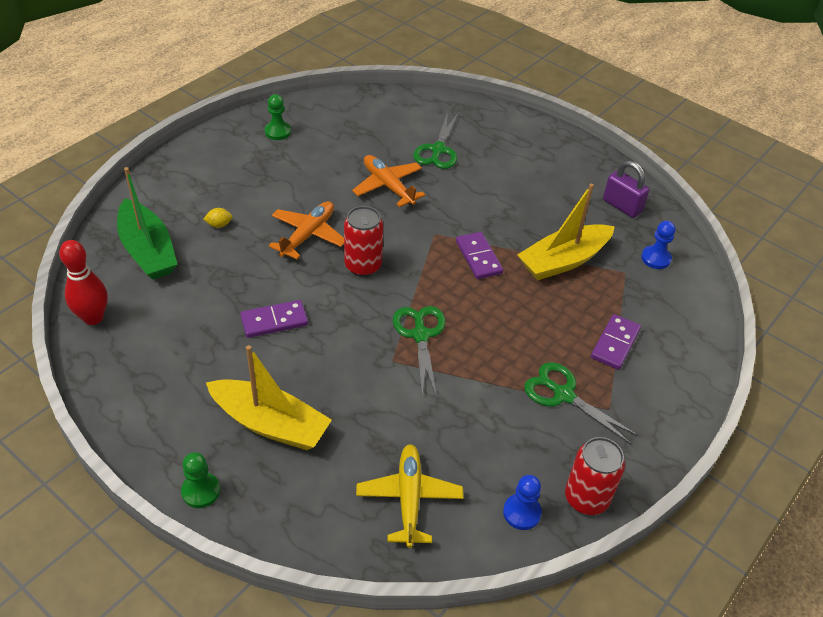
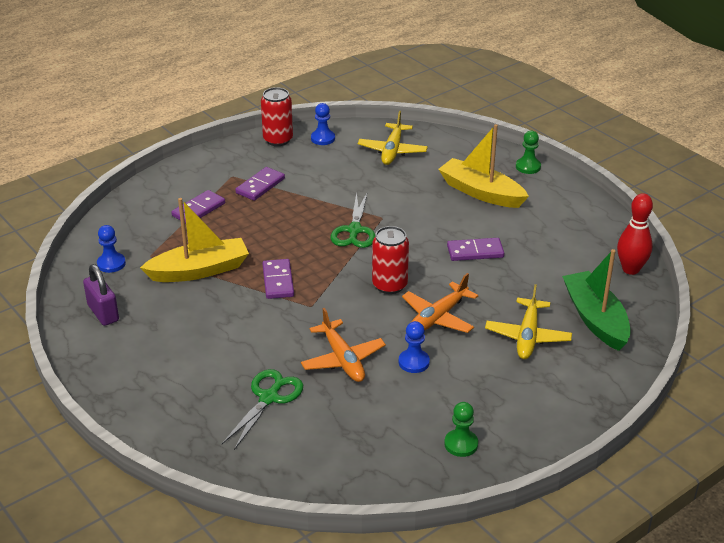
camera: 165 degrees left, 10 degrees down
(219, 225) = (527, 336): yellow lemon -> yellow plane
(324, 190) = (414, 362): none -> blue pawn
(563, 395) = (260, 186): green scissors -> purple domino

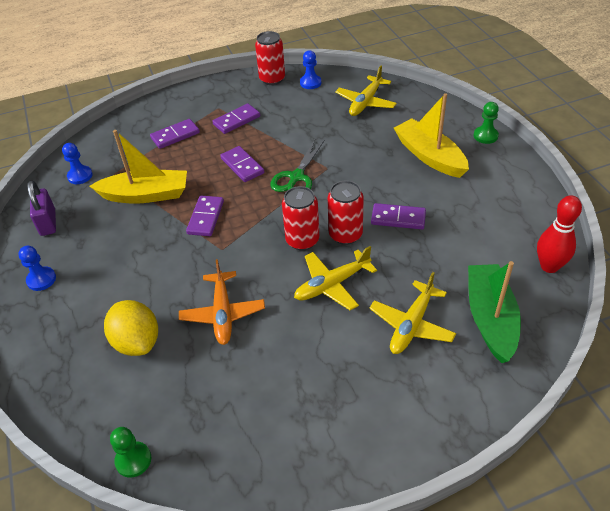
camera: 20 degrees right, 10 degrees up
(269, 398) = (137, 342): green scissors -> yellow lemon
(291, 228) = (242, 166): none -> purple domino
(414, 362) = (287, 331): blue pawn -> blue pawn (41, 279)
(430, 273) = (345, 235): none -> red can
(438, 317) = (332, 285): orange plane -> yellow plane
(461, 444) = (291, 442): green pawn -> green pawn (133, 460)

